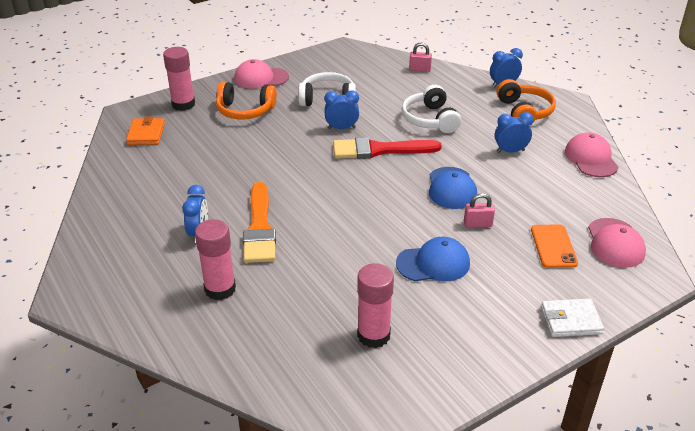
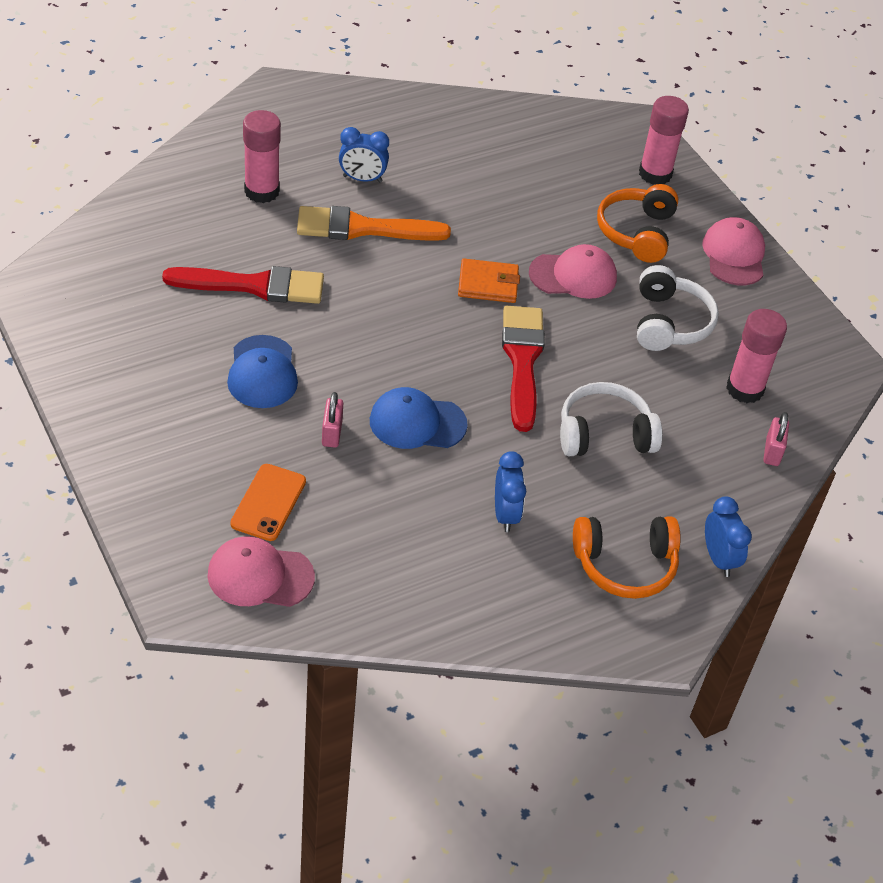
camera: 90 degrees right, 10 degrees up
(146, 134) = (579, 140): orange wallet -> orange wallet (488, 284)
(339, 279) = (254, 285): none -> red brush
(341, 128) = (584, 328): blue clock -> none
(373, 335) = (157, 301): pink glue stick -> pink glue stick (744, 389)
(553, 246) = (268, 502): orange phone -> orange phone turned 75 degrees counterclockwise
(570, 320) = (128, 479): white wallet -> none
(591, 158) = (474, 616): pink cap -> pink cap (573, 275)

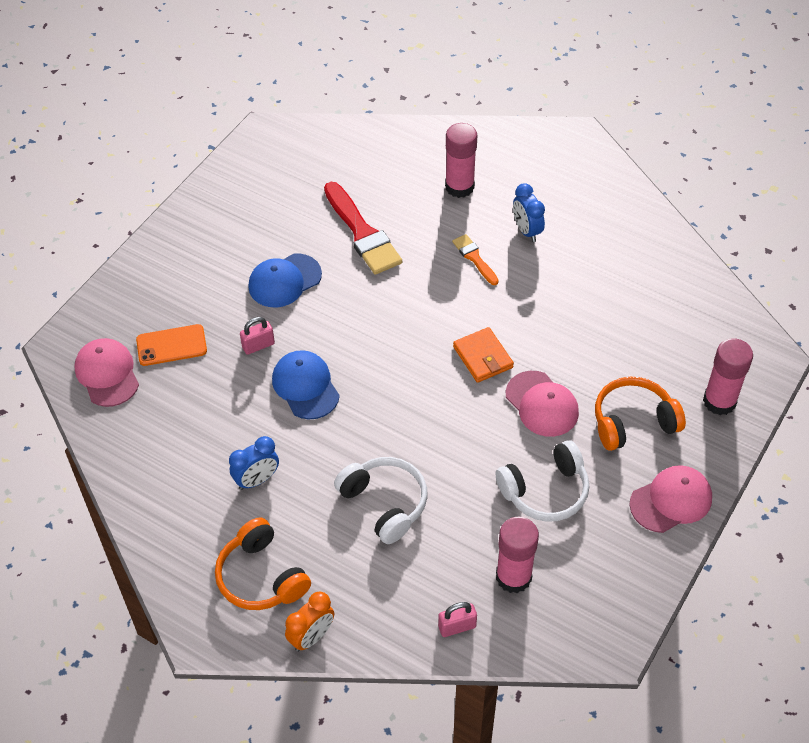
camera: 65 degrees right, 5 degrees up
(363, 228) = (474, 258): orange brush -> orange brush, size x0.53
(522, 361) = (419, 417): red brush -> none
(719, 559) = (311, 637): blue clock -> orange clock

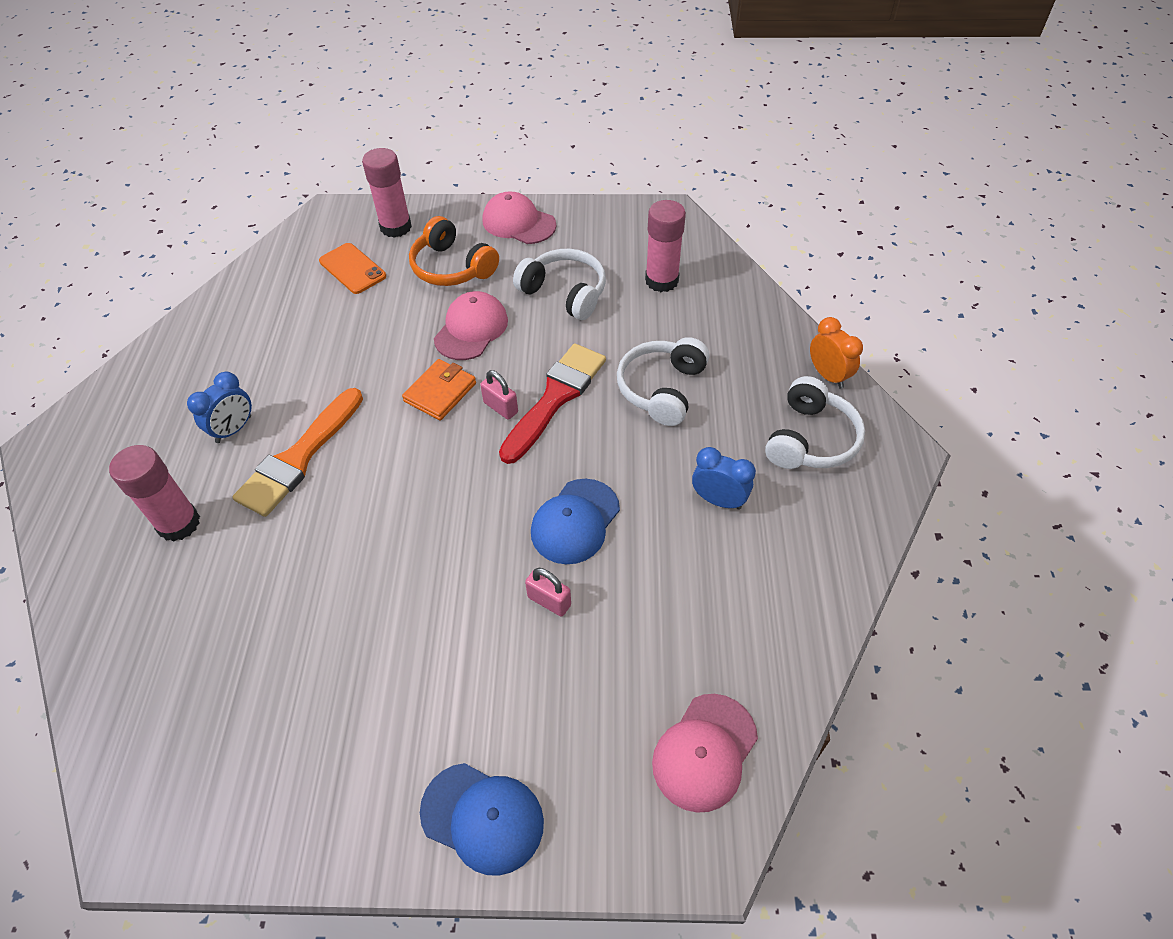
camera: 120 degrees left, 0 degrees up
(171, 345) = (611, 701): orange phone -> orange phone (352, 269)
(261, 577) = (810, 439): orange headphones -> white headphones
(284, 281) = (431, 631): blue cap -> blue cap (482, 818)
(311, 637) = (828, 375): orange clock -> orange clock turned 45 degrees clockwise
(362, 233) = (306, 588): red brush -> red brush (555, 398)
(457, 626) = (734, 294): pink padlock -> pink padlock (500, 407)
(474, 258) = (299, 457): orange brush -> orange brush, size x1.90

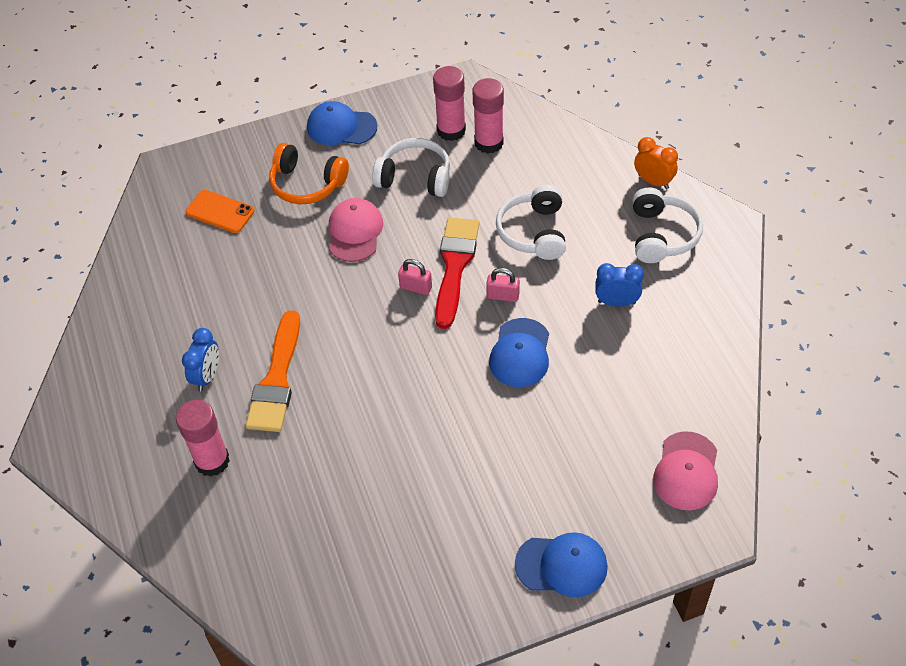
camera: 20 degrees left, 0 degrees up
(396, 227) = (235, 163): pink glue stick -> pink glue stick (451, 130)
(440, 392) = (360, 291): orange wallet -> none
(518, 223) = (341, 127): pink cap -> blue cap
(549, 601) = (531, 414): pink padlock -> pink padlock (503, 296)

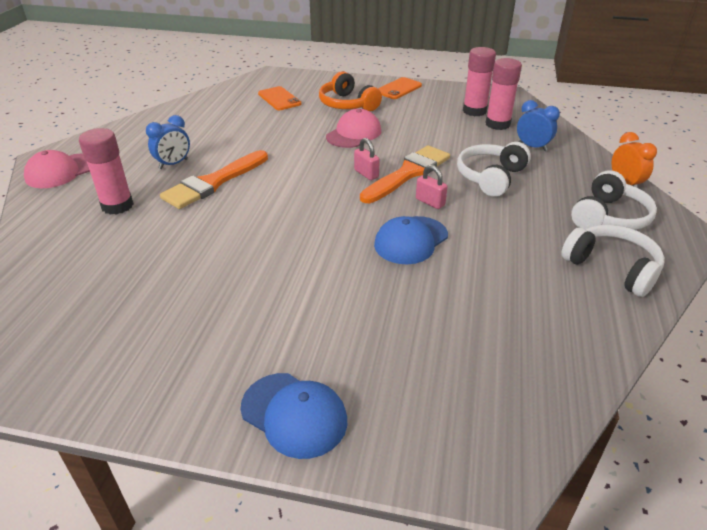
camera: 30 degrees right, 15 degrees down
(341, 127) = (398, 89): blue cap -> orange phone
(415, 177) = (425, 123): white headphones -> white headphones (612, 268)
(454, 266) = (408, 173): red brush -> orange brush
(616, 302) = (529, 242): blue clock -> blue clock (532, 147)
(686, 471) = (500, 400): pink cap -> pink cap (61, 171)

